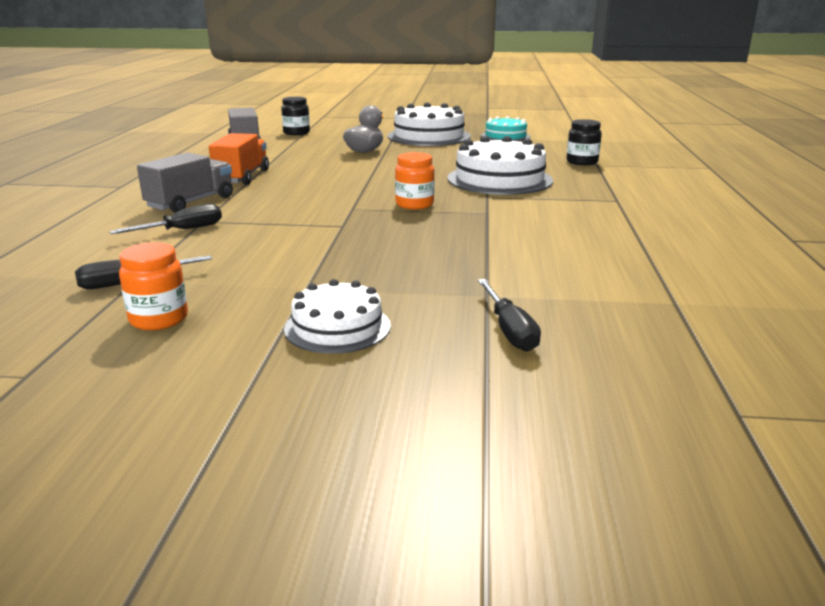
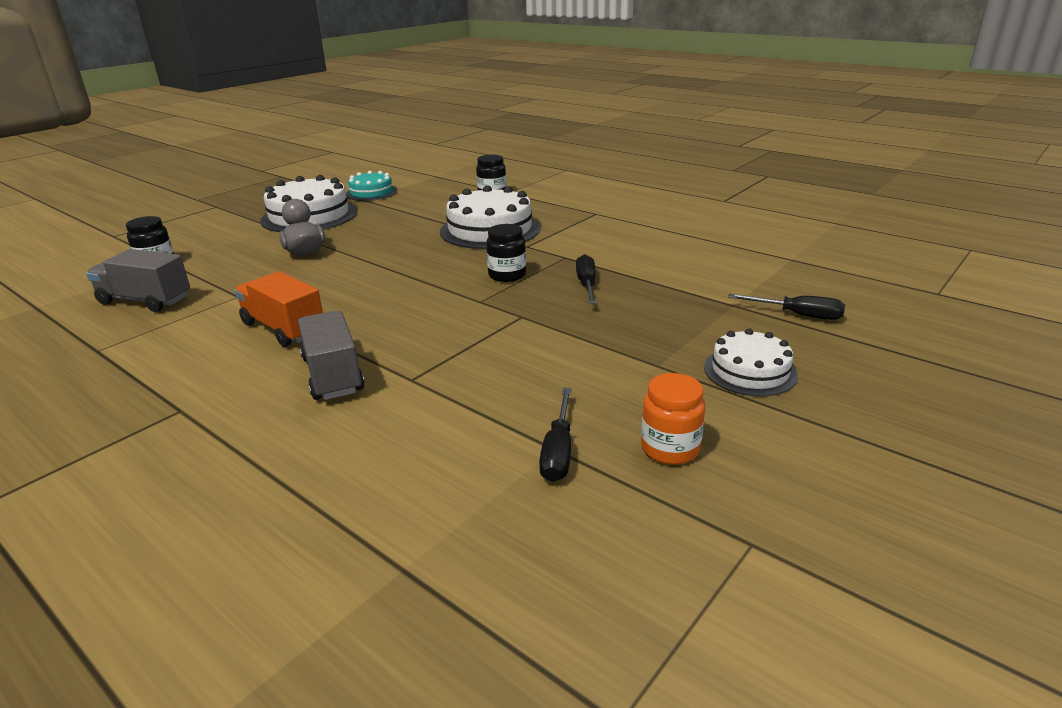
camera: 55 degrees left, 5 degrees up
(182, 230) = (427, 396): black screwdriver -> black screwdriver (586, 284)
(414, 204) = (507, 275): orange jar -> black jar

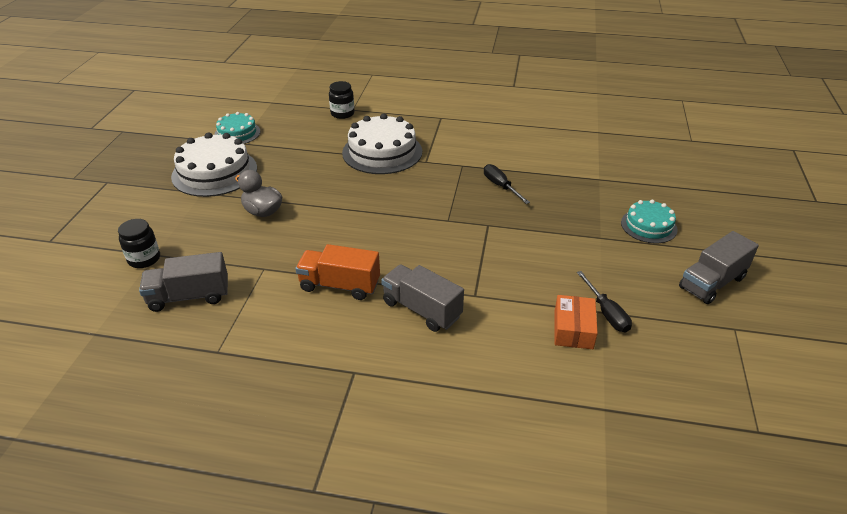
camera: 30 degrees left, 10 degrees up
(486, 455) = (573, 329): none -> orange box
(507, 275) = (441, 192): black jar -> none
(670, 449) = (656, 290): orange jar -> none
(750, 371) = (648, 226): white cake -> turquoise cake
(780, 468) = (712, 283): none -> grey truck
(798, 315) = (638, 177): black screwdriver -> none

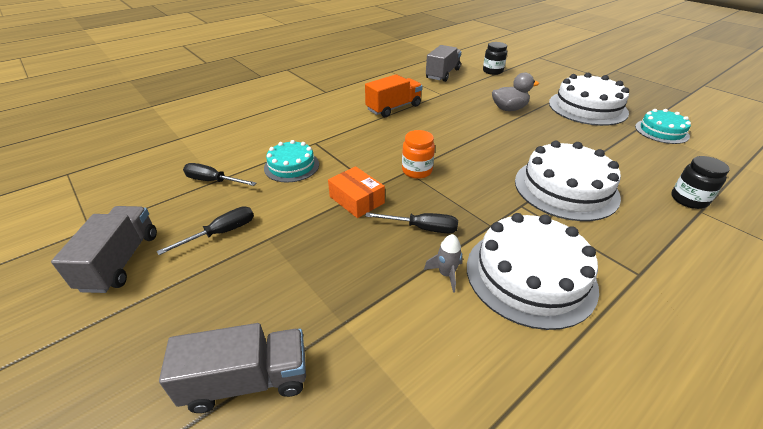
camera: 130 degrees right, 0 degrees up
(421, 309) = (334, 122): grey truck -> grey truck (247, 380)
(441, 216) = (417, 171): none -> orange jar
(486, 143) = (530, 275): none -> white cake
(523, 165) = (446, 274): none -> grey rocket
(573, 329) = (230, 160): orange box -> orange box (357, 200)
(630, 260) = (221, 233): none -> black screwdriver
(648, 226) = (225, 288): turquoise cake -> turquoise cake (291, 166)

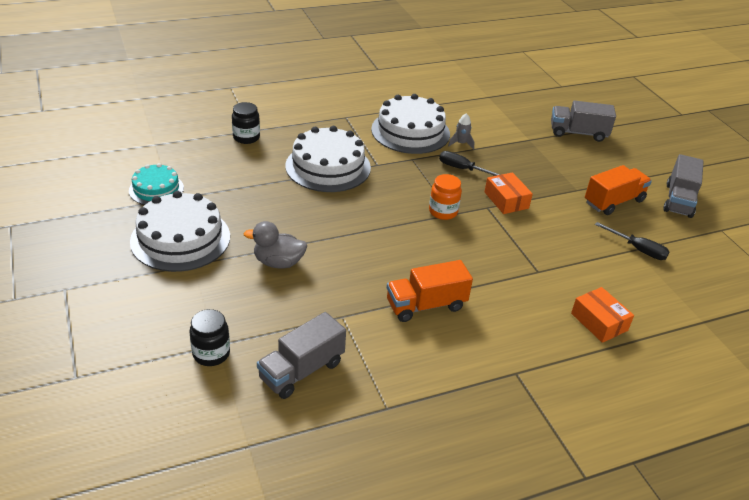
camera: 165 degrees left, 0 degrees up
(221, 233) = (614, 202): black screwdriver -> orange truck
(267, 122) = (599, 322): none -> orange box
(291, 166) = (563, 247): turquoise cake -> none

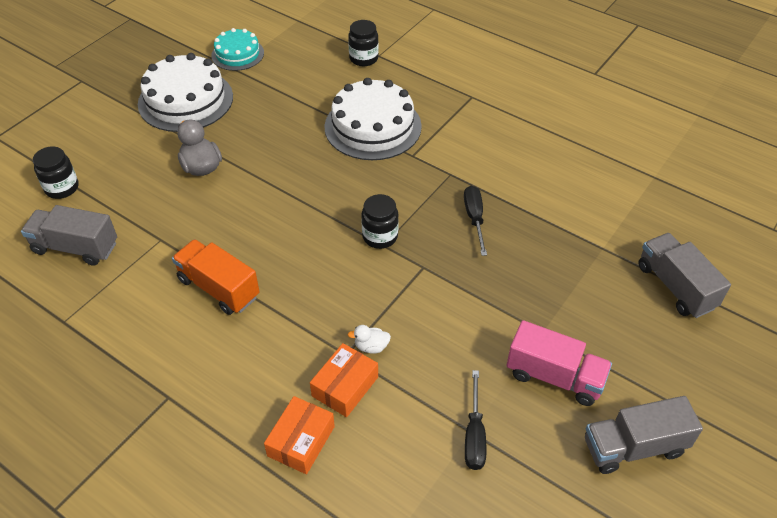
camera: 60 degrees right, 10 degrees up
(410, 131) = (500, 150): white cake -> none
(443, 212) = (380, 236): orange jar -> black jar
(461, 143) = (523, 196): grey rocket -> none
(506, 200) = (452, 277): orange box -> orange box (345, 386)
(540, 258) = (371, 346): none -> white duck
(614, 202) = (554, 376): orange truck -> pink truck

